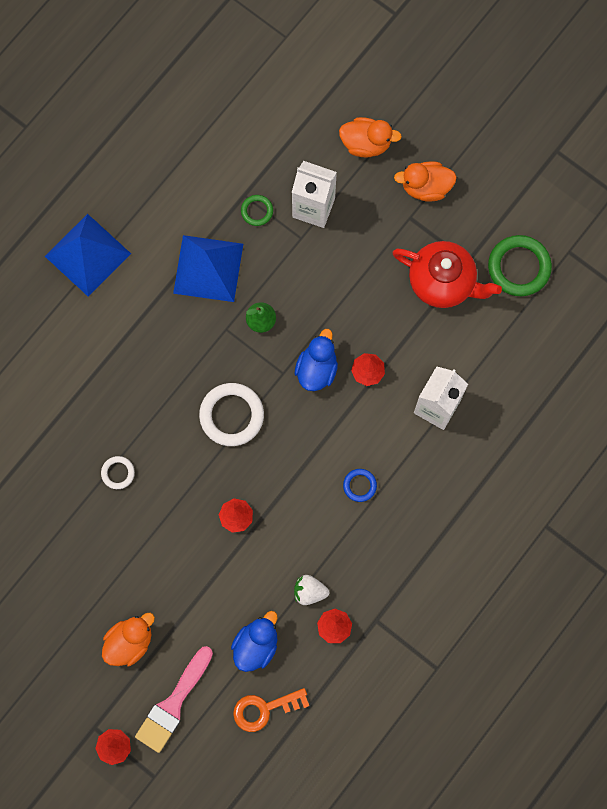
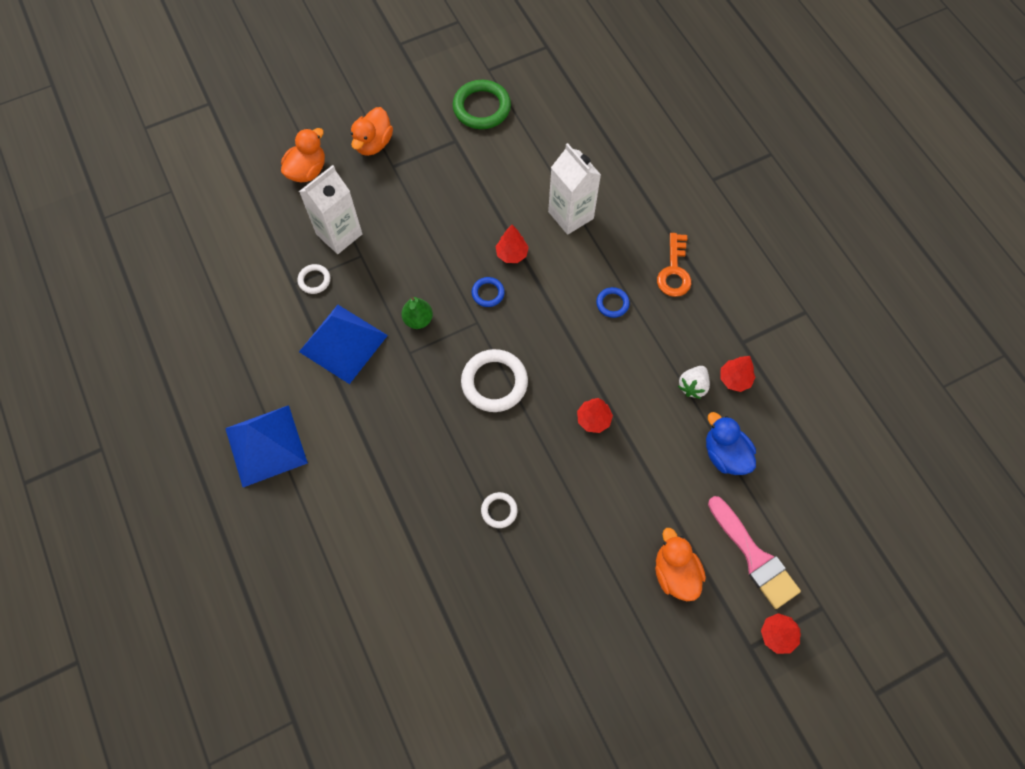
camera: 65 degrees left, 10 degrees down
(257, 211) = (314, 280): green ring -> white ring
(264, 709) = (790, 473): orange key -> orange key (674, 271)
(317, 369) = (488, 293): blue duck -> blue ring
(442, 282) = (463, 166): red teapot -> none

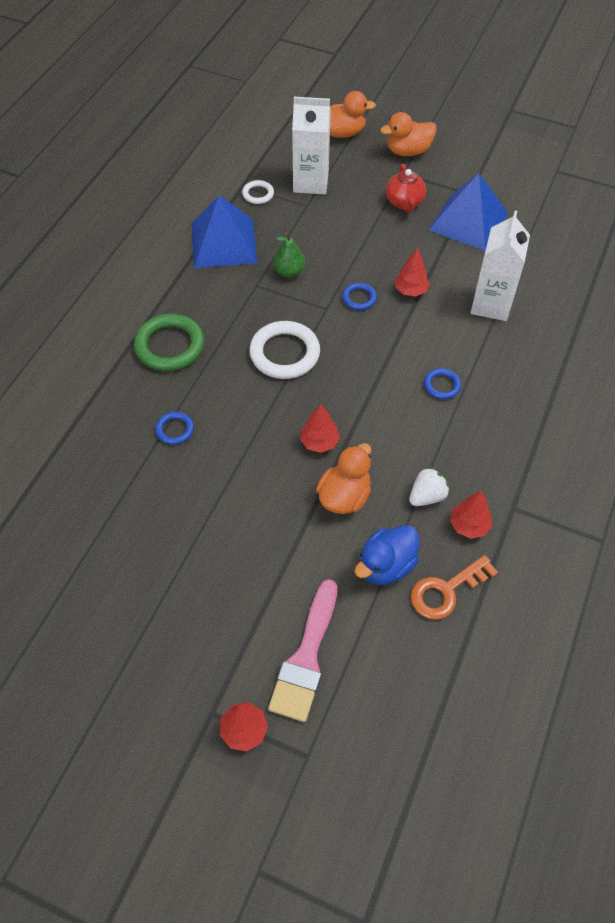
camera: 50 degrees right, 10 degrees down
(266, 445) = (99, 255): blue pyramid -> blue pyramid (468, 221)
(423, 189) = (404, 202): none -> red teapot
(481, 108) = (518, 189): green ring -> green ring (170, 346)
(499, 510) = (175, 430): white ring -> blue ring
(674, 271) = (523, 409): orange key -> orange key (446, 591)
(675, 573) = (232, 599): orange duck -> orange duck (344, 496)
(693, 386) = (427, 496): white strawberry -> white strawberry turned 150 degrees clockwise
(725, 454) = (385, 566): blue duck -> blue duck turned 150 degrees counterclockwise

